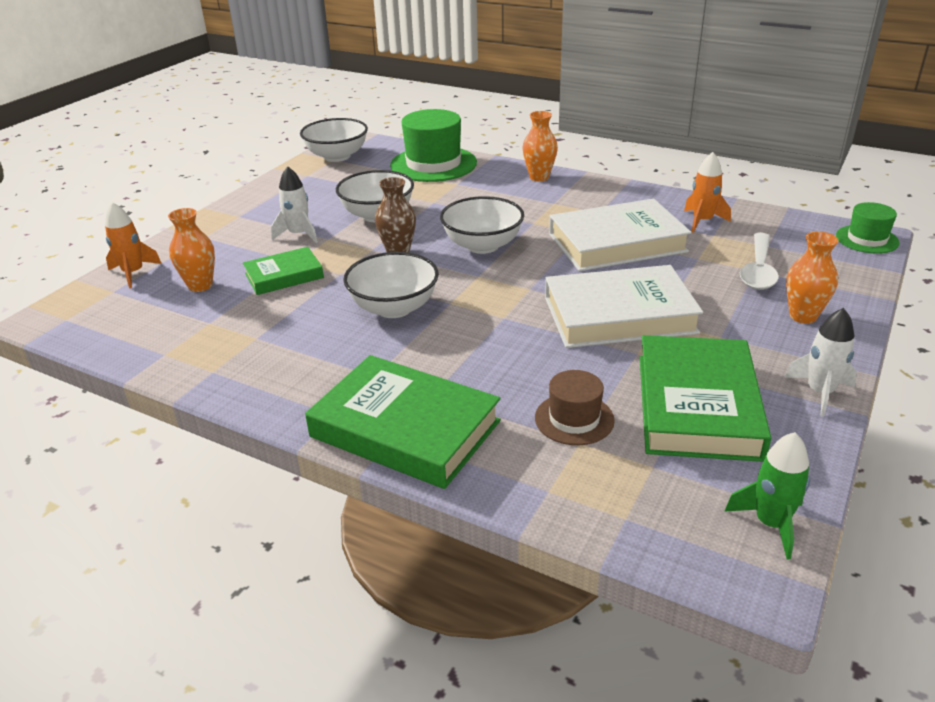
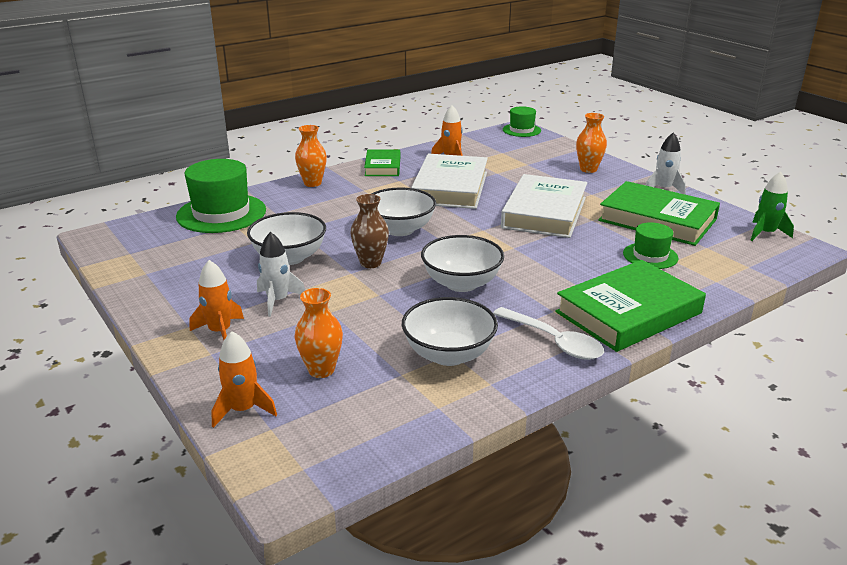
camera: 65 degrees left, 5 degrees down
(237, 229) = (220, 332): none -> orange rocket
(284, 276) = (352, 322): green book -> green book (382, 166)
(337, 156) = (125, 250): white bowl -> white bowl (449, 354)
(574, 419) = (650, 256): brown hat -> green hat
(758, 270) = (528, 163): white spoon -> white spoon (554, 341)

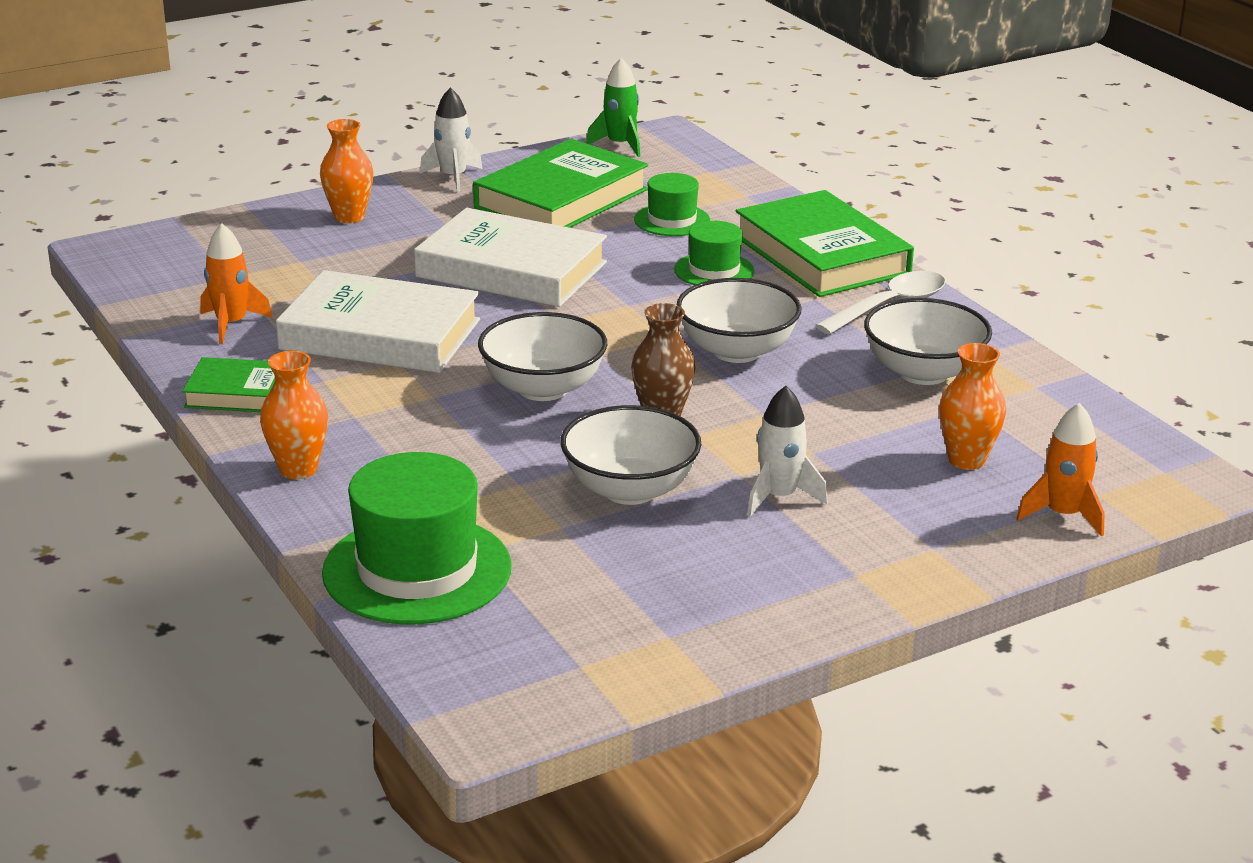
camera: 85 degrees left, 0 degrees up
(220, 332) = (872, 544): orange rocket -> none
(521, 130) = (120, 248): green hat -> green hat (714, 270)

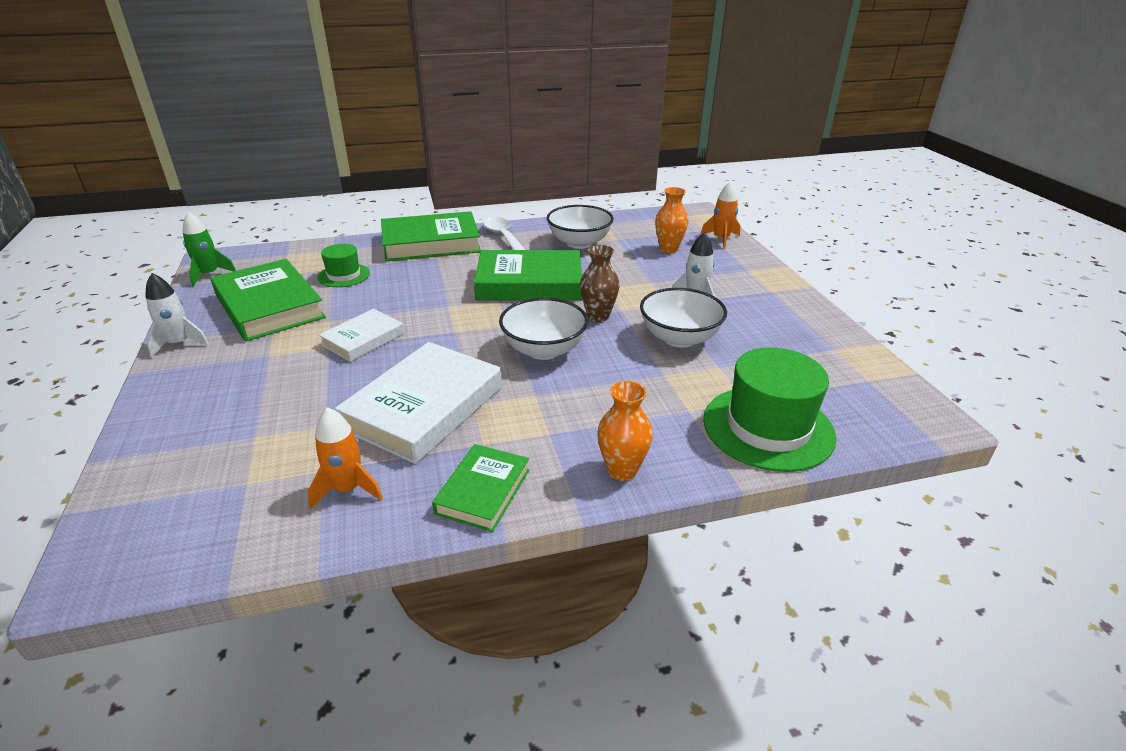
camera: 75 degrees left, 5 degrees up
(349, 217) = (195, 401): orange vase -> none
(511, 270) = (363, 339): white book -> white book, size x0.56
(714, 270) = (424, 274): green hat -> none
(736, 351) = (529, 283): white bowl -> green book

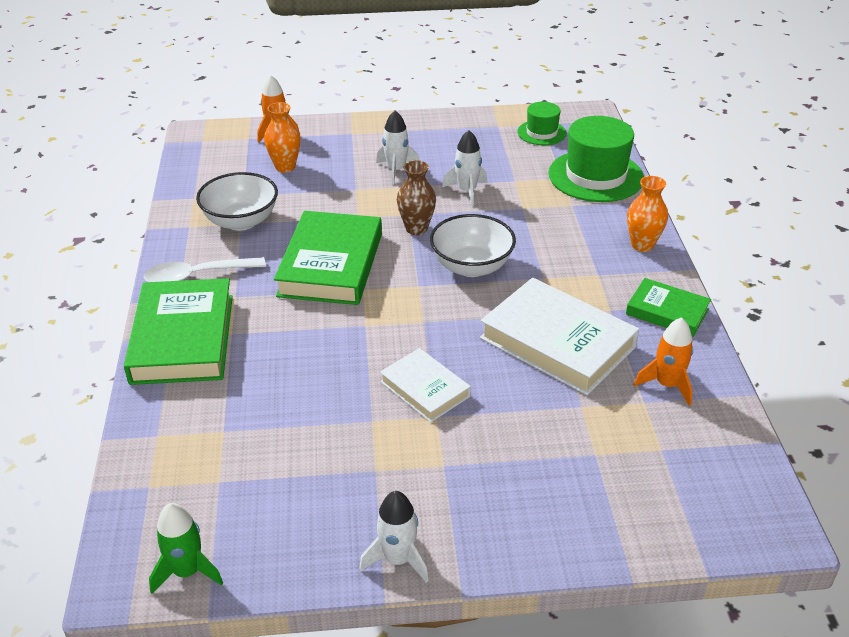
camera: 80 degrees left, 5 degrees up
(269, 306) = (318, 482): green book -> none
(344, 275) = (251, 417): green hat -> green hat (541, 133)
(679, 338) = (467, 191): white bowl -> white rocket

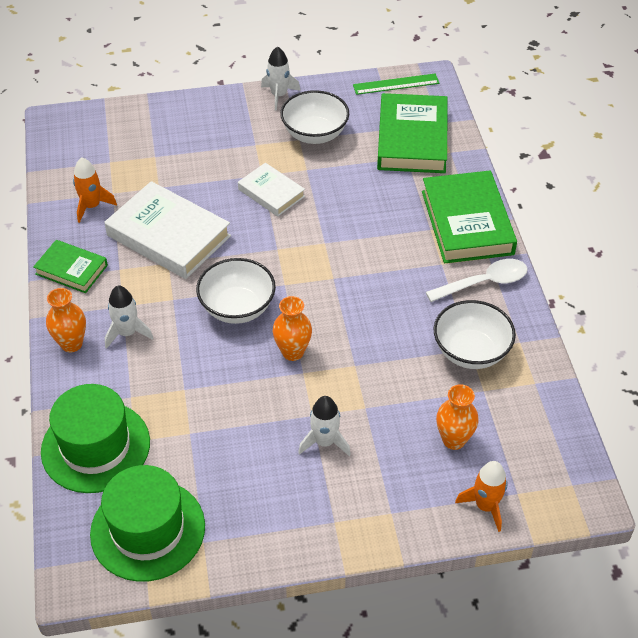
camera: 175 degrees right, 10 degrees up
(187, 571) = (396, 84): green rocket -> green ruler
(331, 265) = (367, 302): green book -> green book (412, 139)
(349, 477) = (314, 134): none -> white bowl
(416, 229) = (292, 352): brown vase -> orange vase
(467, 191) = (243, 411): white rocket -> white rocket (127, 333)
(541, 133) = (148, 530): green hat -> green hat, size x1.81

